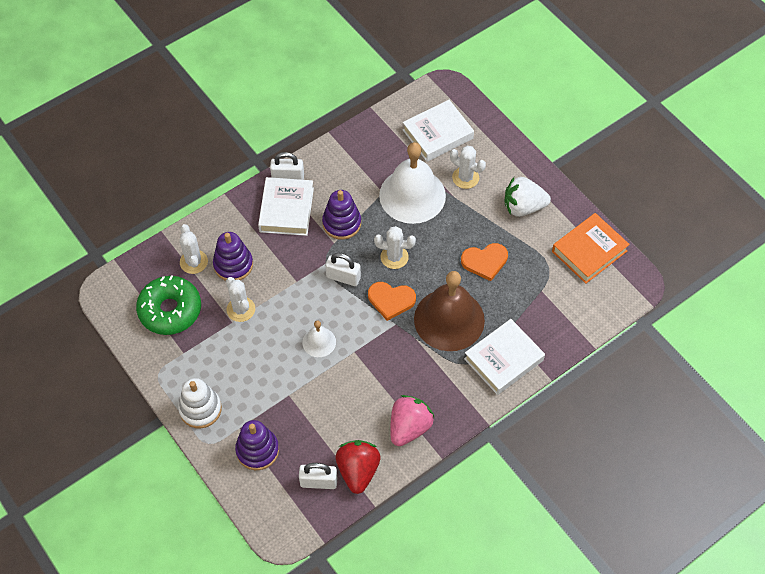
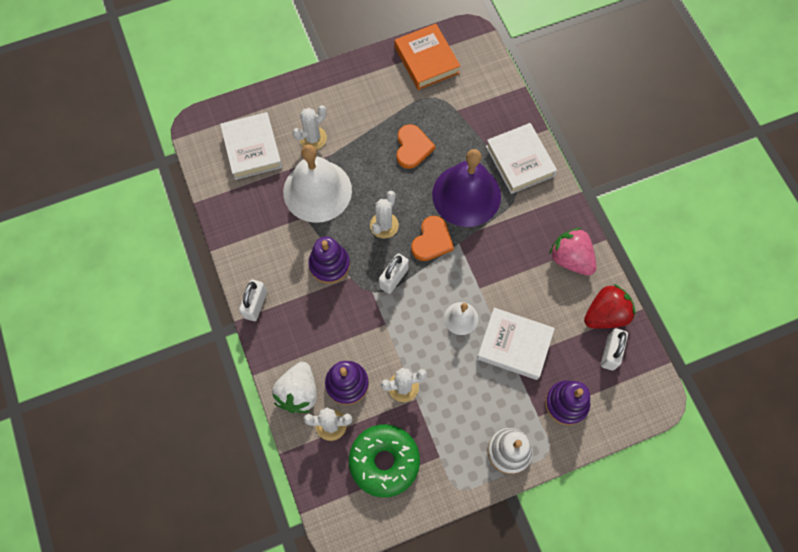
camera: 75 degrees left, 10 degrees up
(286, 210) = (295, 314): white book -> white book (514, 345)
(358, 471) = (605, 314): red strawberry -> red strawberry turned 135 degrees clockwise
(449, 319) = (466, 195): brown bell -> purple bell
(523, 207) = (362, 99): white strawberry -> white strawberry (298, 392)

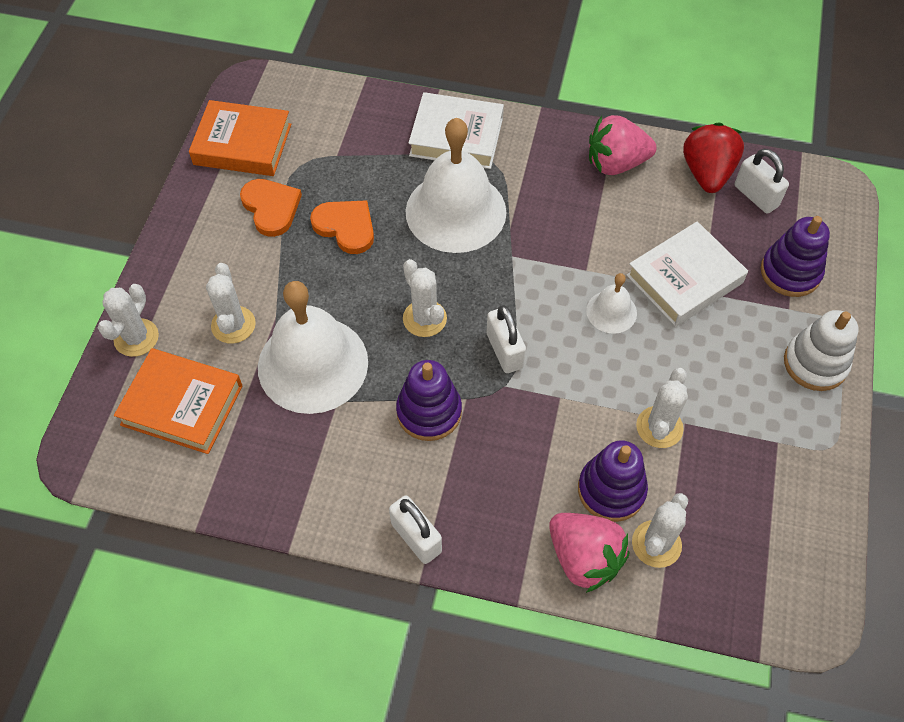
camera: 55 degrees left, 10 degrees down
(252, 149) = (182, 405): white book -> orange book
(274, 101) = (136, 338): none -> white cactus
(298, 392) = (584, 558): white strawberry -> pink strawberry
(384, 461) = (746, 509): green donut -> none
(432, 240) = (486, 281): orange heart -> orange heart (271, 208)
(466, 195) = (455, 211): purple bell -> white bell

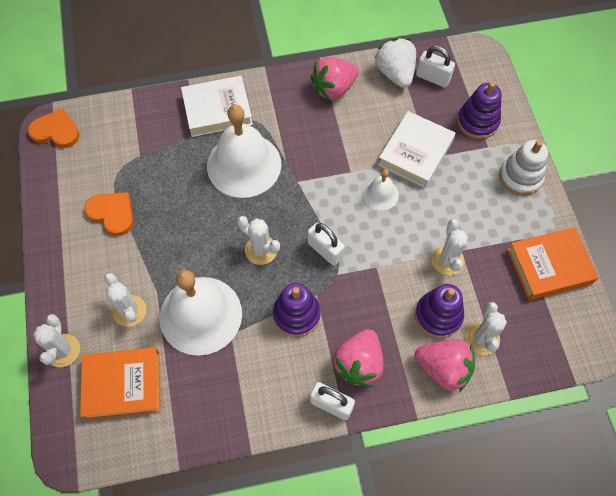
camera: 25 degrees left, 5 degrees up
(242, 144) = (66, 174): orange book -> orange book (549, 266)
(346, 227) = (173, 206): orange heart -> orange heart (56, 131)
(476, 504) = (358, 364): none -> pink strawberry
(707, 173) = (395, 73): red strawberry -> white strawberry

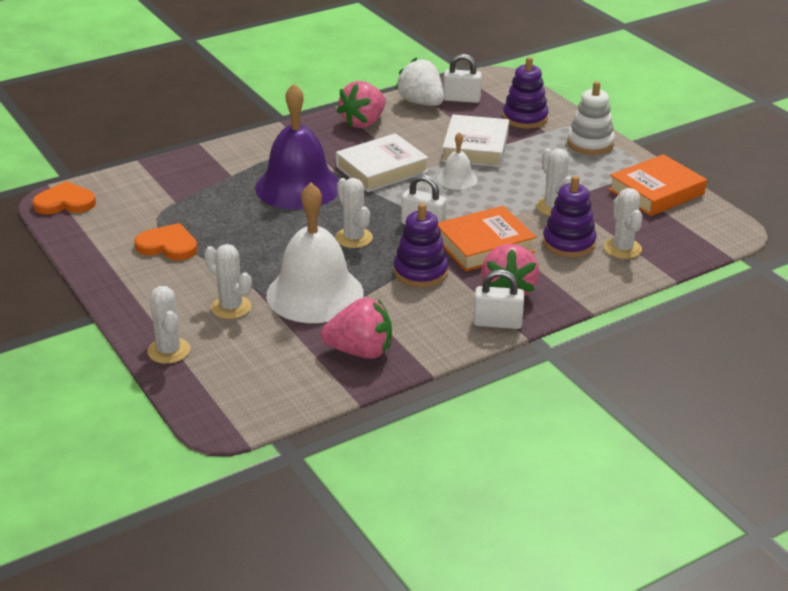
camera: 20 degrees left, 30 degrees down
(123, 385) = (256, 360): orange book -> orange book (484, 245)
(217, 110) = (245, 157): white book -> white book (381, 169)
(244, 165) = (298, 187): white bell -> purple bell
(261, 250) = (354, 238): white cactus -> white cactus turned 45 degrees clockwise
(443, 368) = (597, 275): pink strawberry -> pink strawberry (360, 351)

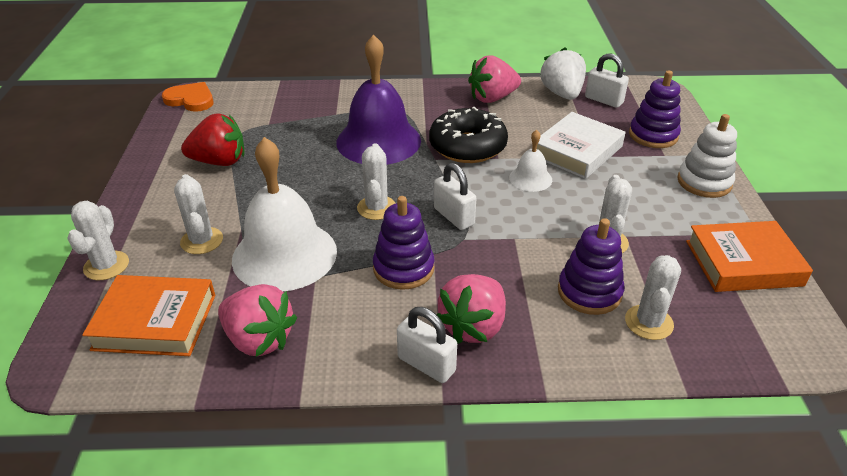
camera: 30 degrees right, 5 degrees up
(168, 245) = (219, 161): orange heart -> red strawberry
(381, 169) = (467, 146): white book -> black donut
(484, 245) = (495, 261): orange book -> orange book (155, 322)

